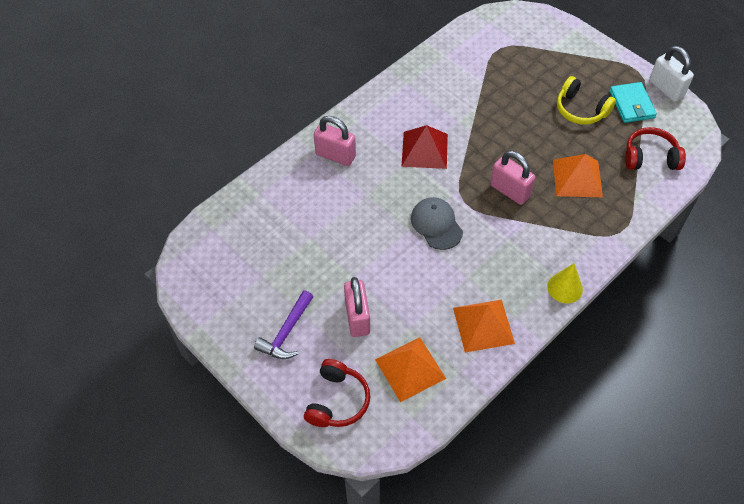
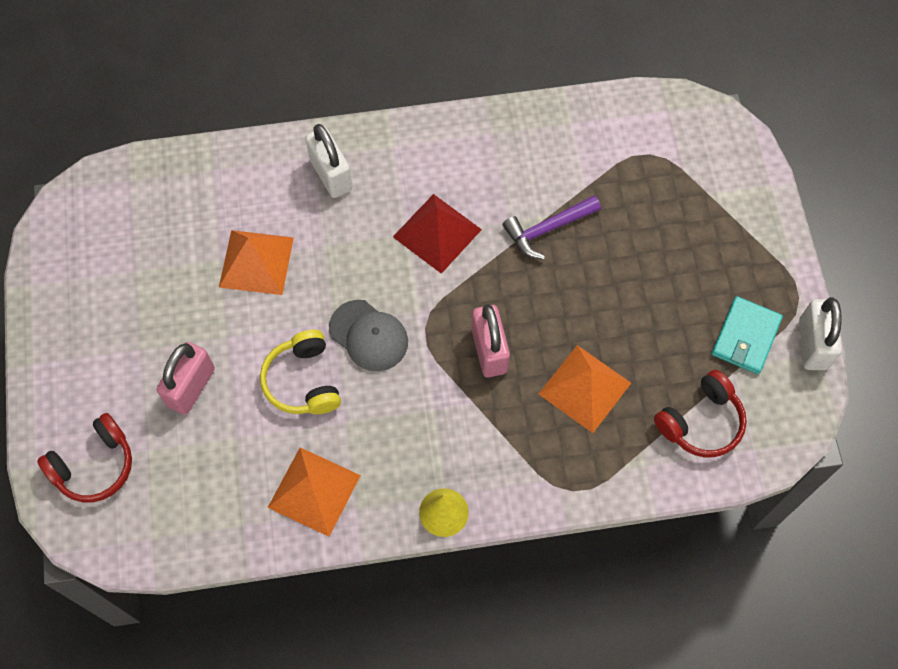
camera: 35 degrees right, 10 degrees up
(286, 332) = (107, 353): purple hammer -> purple hammer (547, 229)
(335, 155) = (331, 175): pink padlock -> white padlock
(410, 368) = (195, 484): orange pyramid -> orange pyramid (256, 262)
(436, 224) = (368, 336): grey cap -> grey cap turned 120 degrees clockwise
(581, 110) = (673, 302): yellow headphones -> yellow headphones (303, 381)
(650, 157) = (701, 422): red headphones -> red headphones turned 105 degrees clockwise

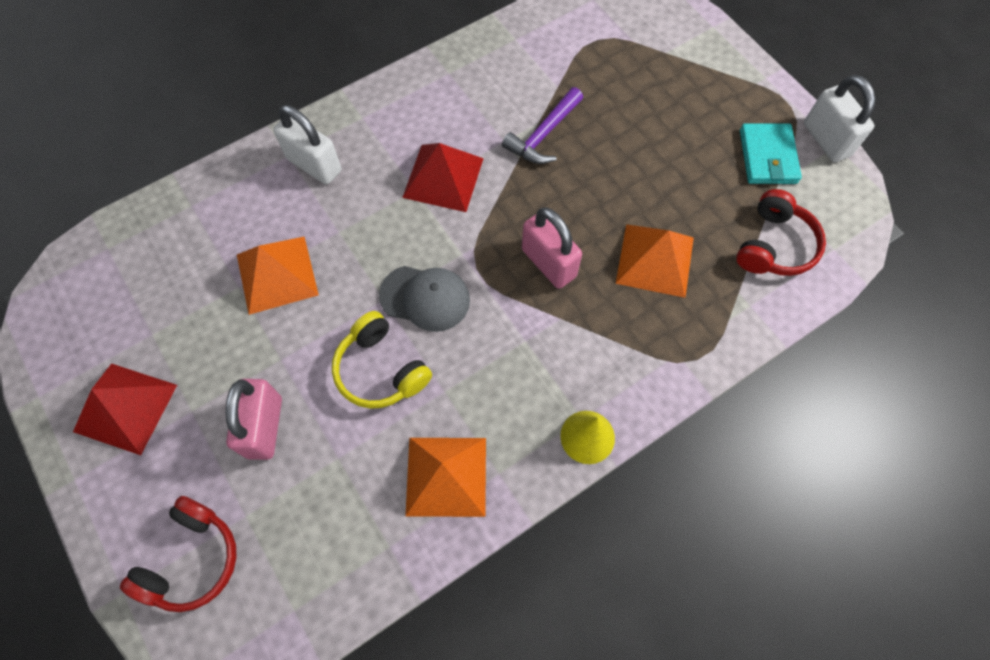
camera: 25 degrees left, 0 degrees up
(92, 324) = (125, 408): none -> red pyramid

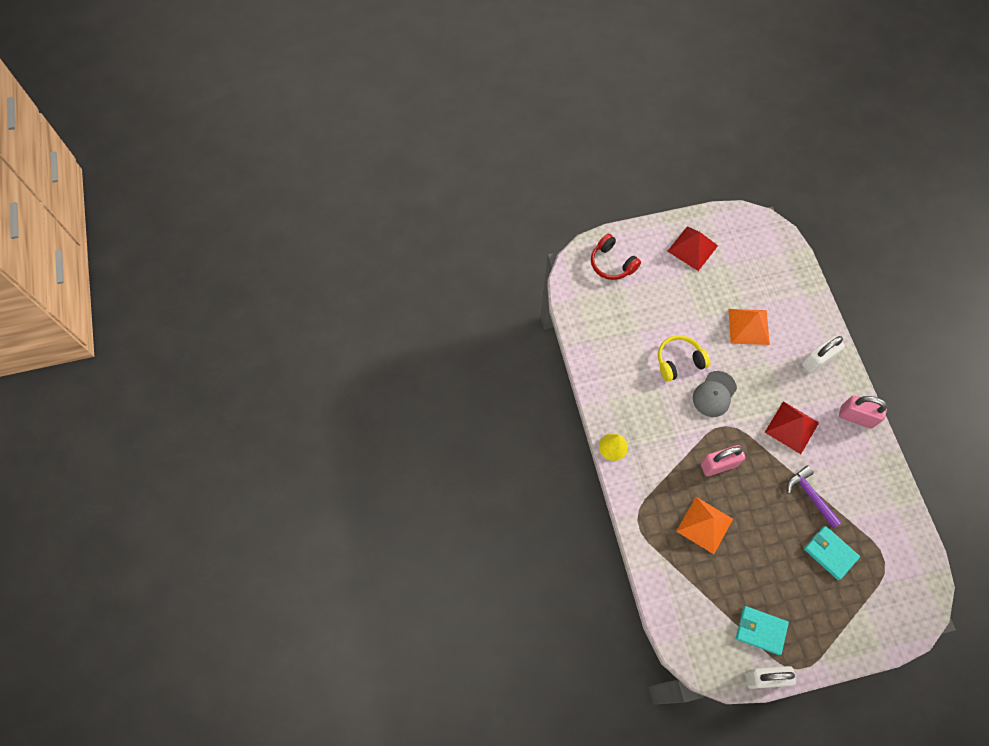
camera: 110 degrees right, 0 degrees up
(265, 427) = (664, 303): pink padlock -> pink padlock (856, 417)
(446, 476) = (614, 375): orange pyramid -> none
(617, 98) = (830, 553): none -> turquoise wallet
(774, 245) = (695, 600): red headphones -> none

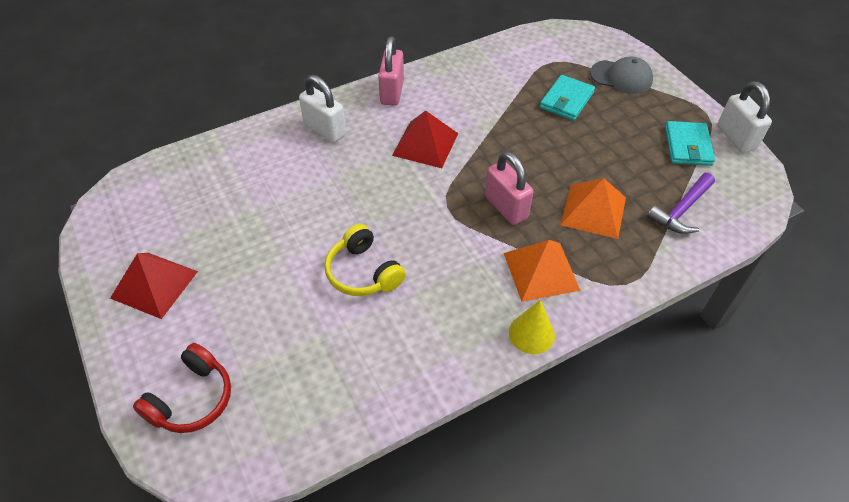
camera: 105 degrees left, 15 degrees down
(714, 394) = (404, 224): grey cap -> grey cap (621, 77)
(748, 326) = (287, 200): orange pyramid -> orange pyramid (541, 271)
(810, 495) = (507, 121): purple hammer -> purple hammer (681, 210)

